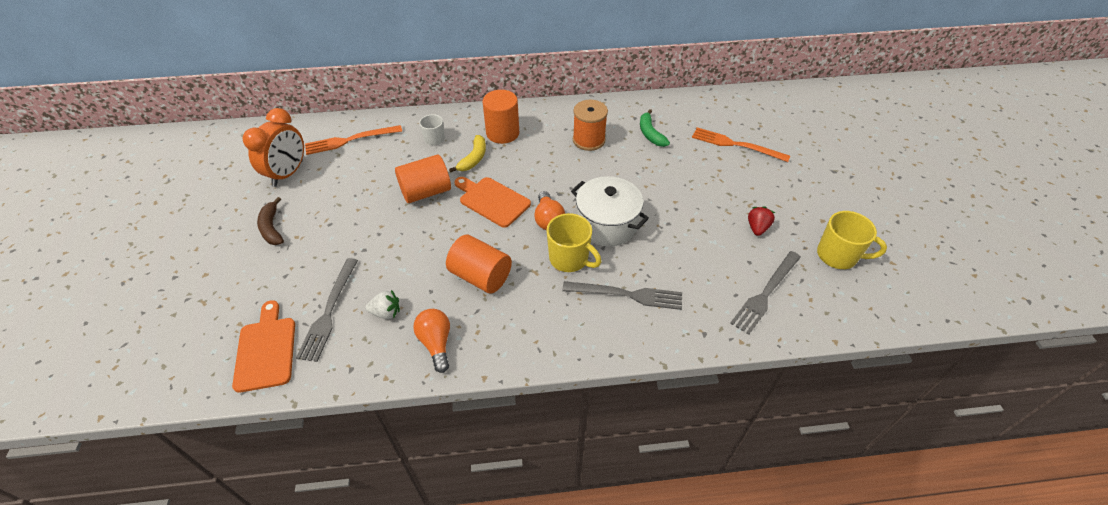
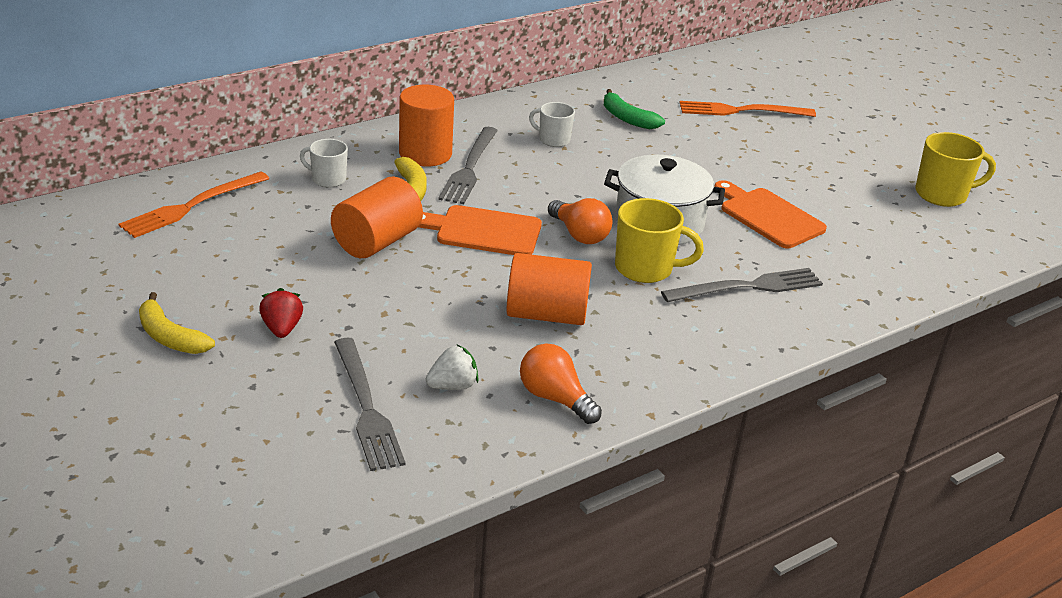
camera: 30 degrees left, 15 degrees down
(266, 350) = (313, 475): orange cutting board -> orange cutting board (768, 216)
(272, 228) = (170, 337): brown banana -> yellow banana
(288, 173) = (127, 267): orange clock -> none
(589, 140) = (553, 140): orange spool -> white mug
(757, 228) = (836, 188): red strawberry -> red strawberry (282, 329)
(766, 293) = (898, 247): grey fork -> grey fork (469, 168)

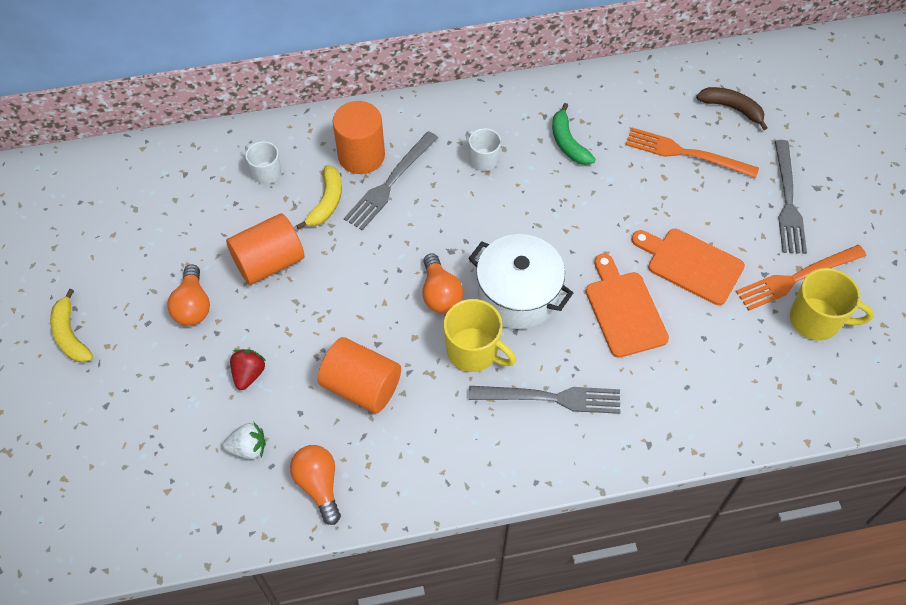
camera: 25 degrees right, 25 degrees up
(192, 206) = (147, 183): orange fork -> orange fork (797, 278)
(282, 329) = (152, 347): red strawberry -> red strawberry (249, 374)
(310, 288) = (193, 306): none -> orange light bulb
(366, 407) = (175, 452): grey fork -> grey fork (787, 200)
(483, 231) = (361, 269): orange cutting board -> orange cutting board (691, 264)
(759, 79) = (732, 108): none -> brown banana

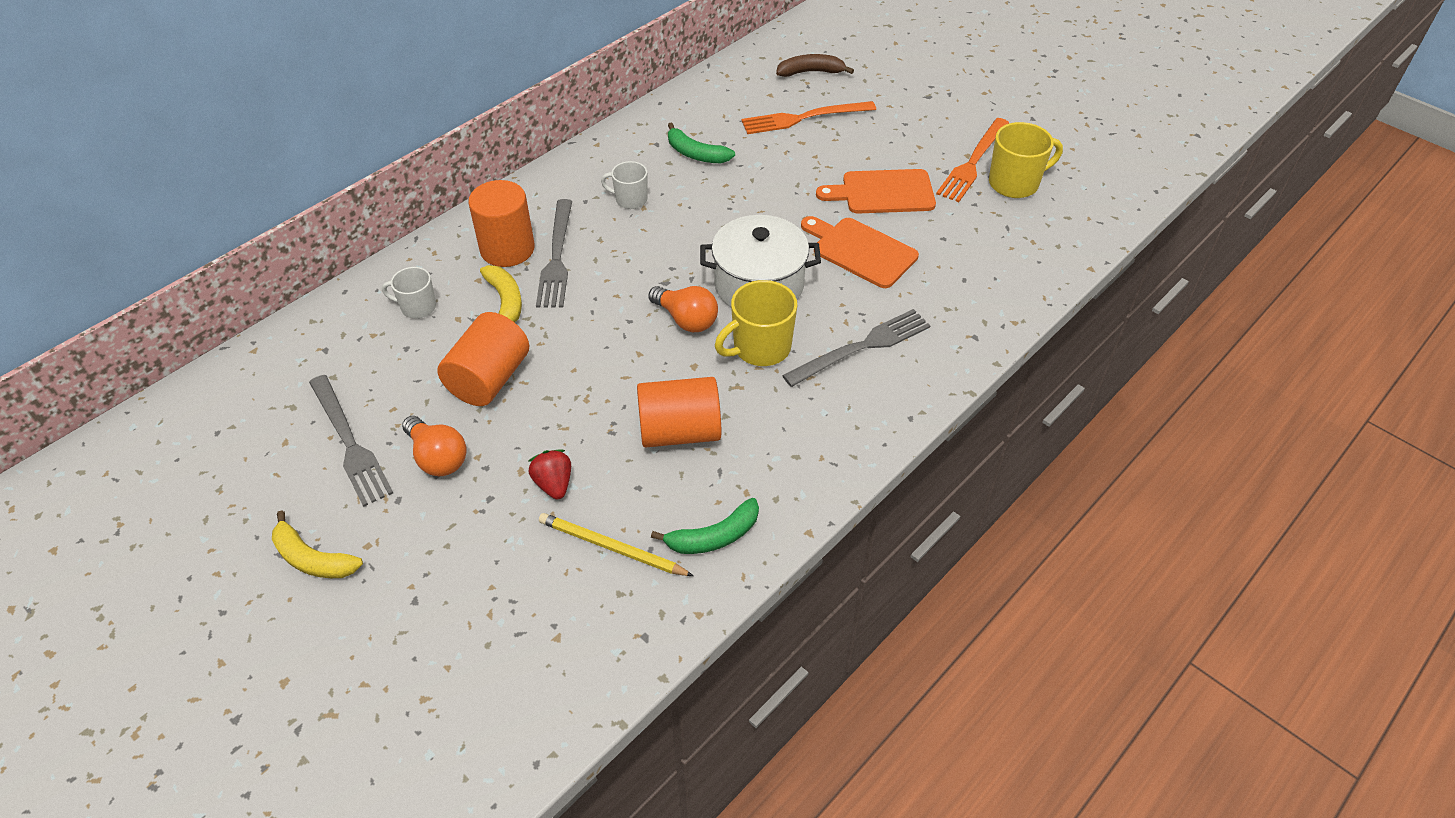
camera: 35 degrees left, 10 degrees down
(248, 448) = (611, 547): white strawberry -> yellow pencil
(319, 485) = (714, 537): orange light bulb -> green banana
(474, 351) = (760, 348): yellow mug -> yellow mug turned 150 degrees clockwise
(787, 200) = (915, 114): grey fork -> grey fork (349, 442)

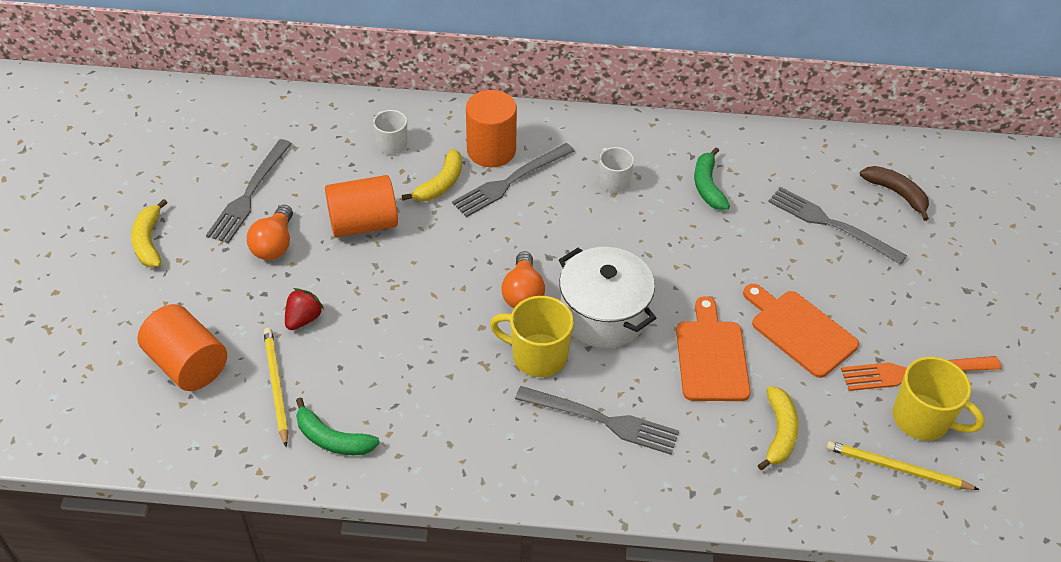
camera: 50 degrees right, 0 degrees up
(680, 432) = (410, 359): orange cylinder -> orange cylinder (188, 364)
(804, 118) = (831, 224): orange fork -> grey fork
(963, 258) = (779, 433): none -> yellow banana
(1044, 220) = (897, 468): none -> yellow pencil

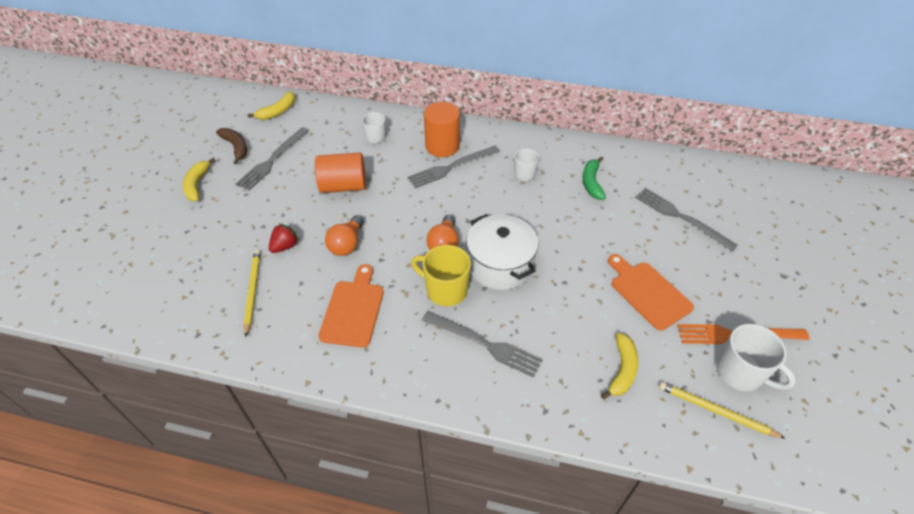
camera: 10 degrees right, 0 degrees up
(188, 364) = (196, 269): orange cylinder -> none
(274, 244) = (279, 194): orange light bulb -> orange light bulb (347, 244)
(332, 439) = (281, 334): green banana -> none
(440, 184) = (402, 165): yellow banana -> yellow banana (278, 111)
(711, 356) = (576, 305): orange cutting board -> orange cutting board (353, 310)
(896, 194) = (733, 200): brown banana -> brown banana (236, 147)
(922, 419) = (740, 373): yellow mug -> white mug

